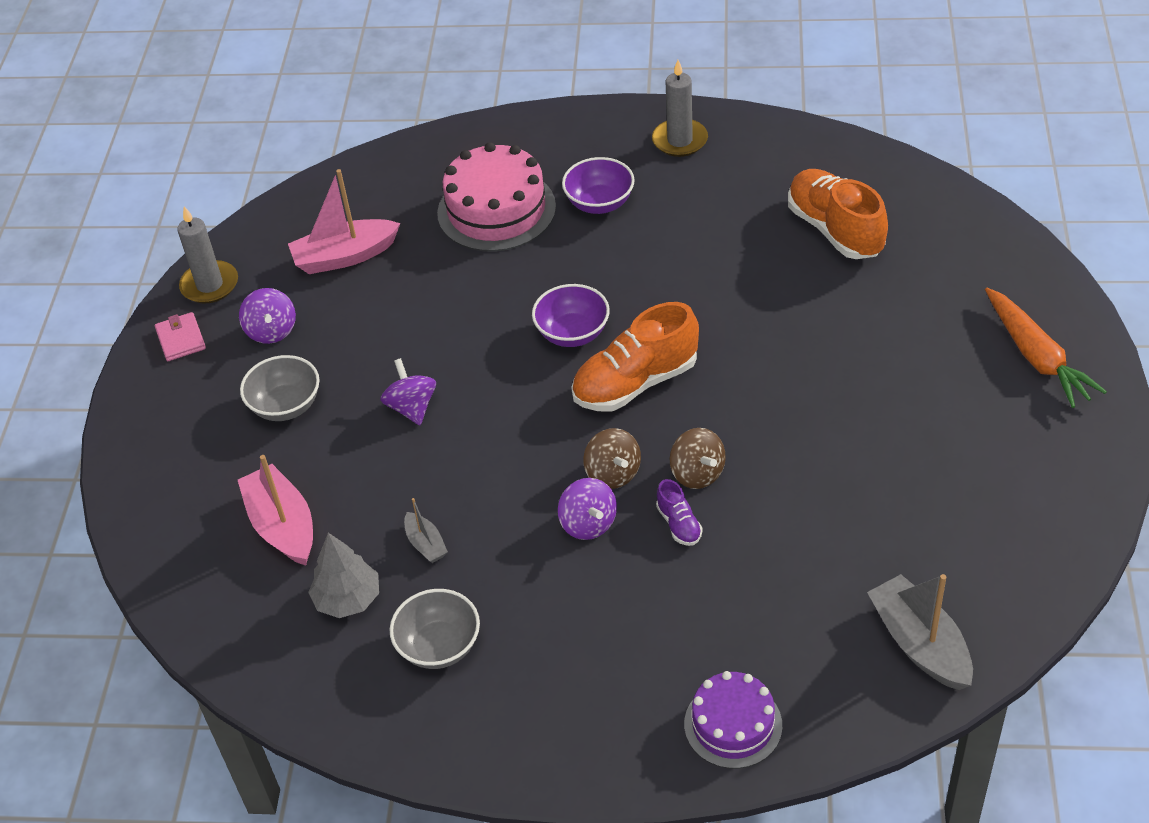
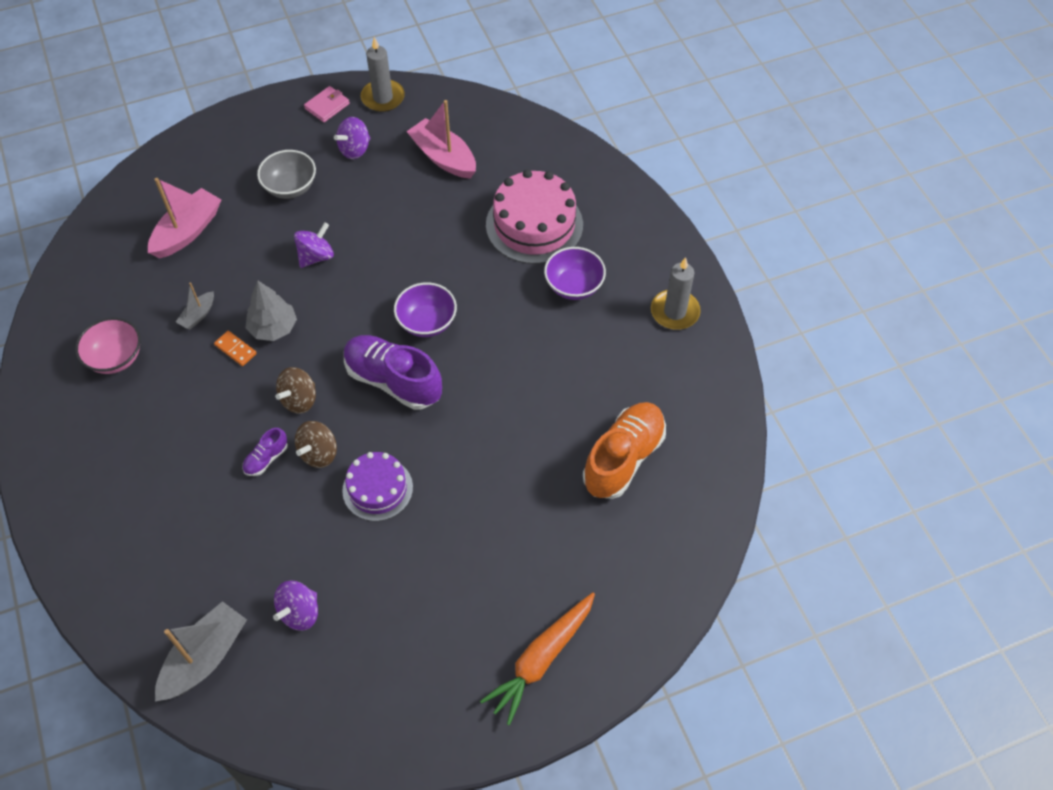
camera: 60 degrees right, 10 degrees up
(348, 599) = (139, 292): grey tree -> grey tree (273, 328)
(439, 646) = (116, 358): grey bowl -> pink bowl
(502, 518) = (235, 349): none -> orange domino
(588, 523) = (248, 402): purple spinning top -> purple spinning top (300, 612)
(635, 383) = (393, 381): orange shoe -> purple shoe
(733, 724) = (98, 556): purple cake -> purple cake (377, 489)

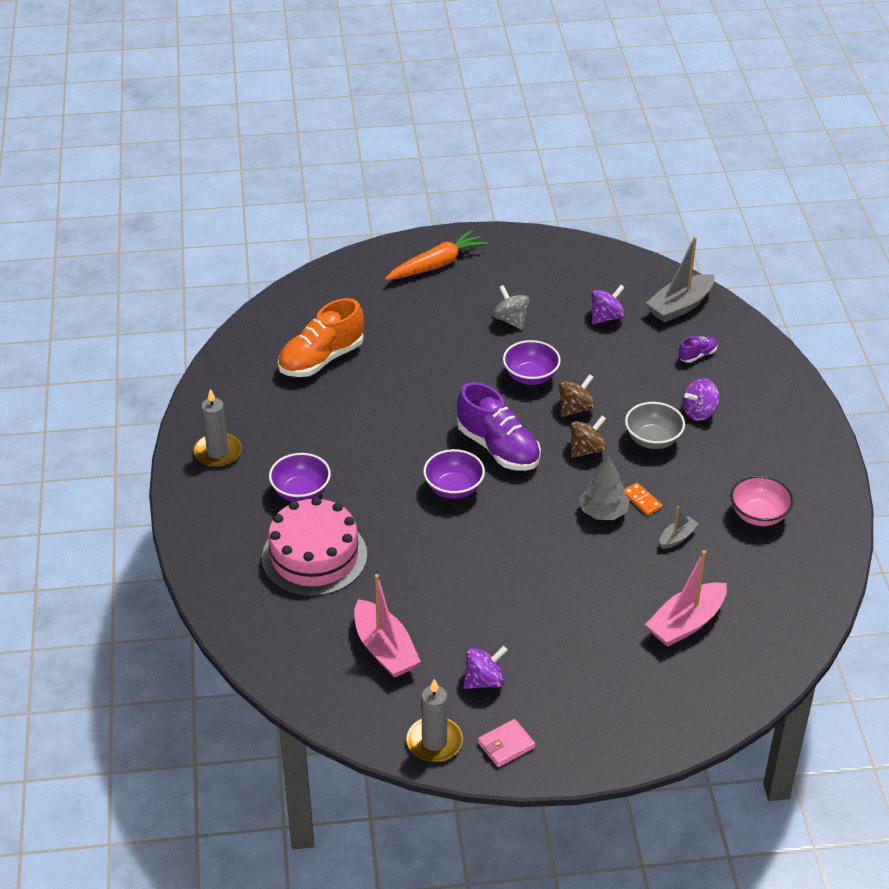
camera: 165 degrees left, 15 degrees down
(266, 459) = (621, 413): purple shoe -> purple shoe (697, 355)
(290, 187) = (566, 650): grey bowl -> grey bowl (653, 440)
(316, 256) = (550, 570): purple spinning top -> purple spinning top (699, 412)
(377, 489) = (530, 376): purple cake -> purple bowl
(419, 577) = (511, 320): none -> grey spinning top

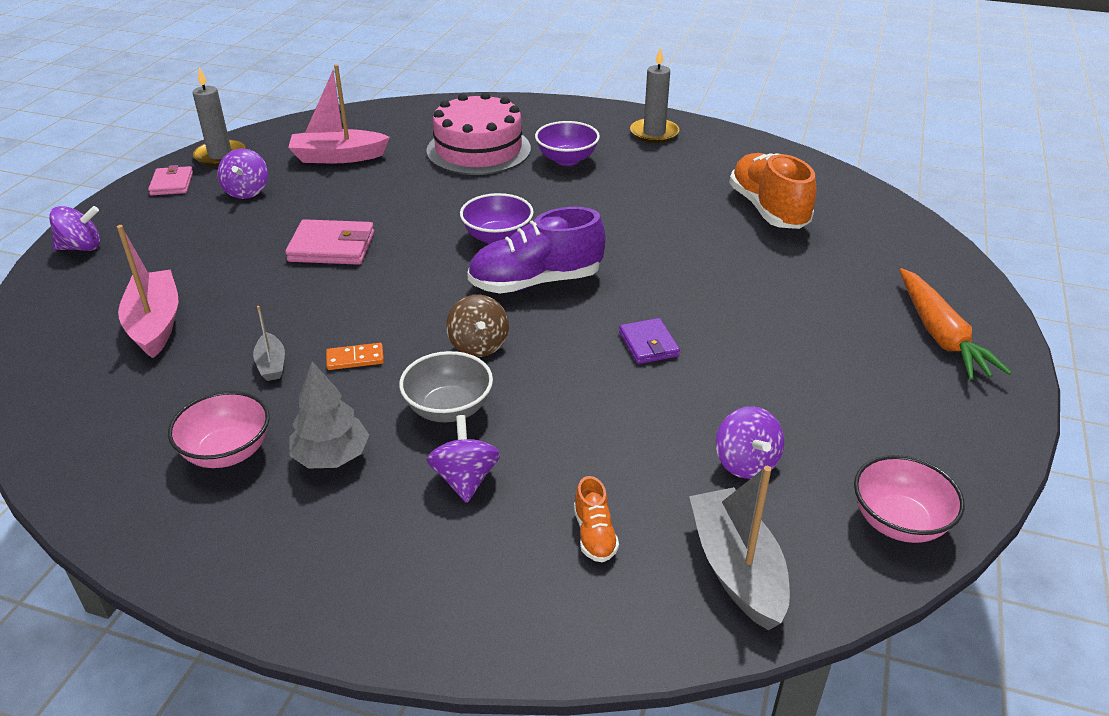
camera: 115 degrees right, 5 degrees down
(511, 320) = (781, 364): grey spinning top -> none
(529, 577) = (332, 247): none -> pink wallet
(530, 376) = (648, 344): purple bowl -> purple wallet
(575, 408) = (560, 361): brown spinning top -> none
(603, 512) = (367, 323): grey tree -> grey tree (331, 456)
(609, 263) = (898, 522): none -> pink bowl
(637, 738) = (81, 247): none -> purple spinning top
(697, 355) = (594, 534): purple shoe -> orange shoe

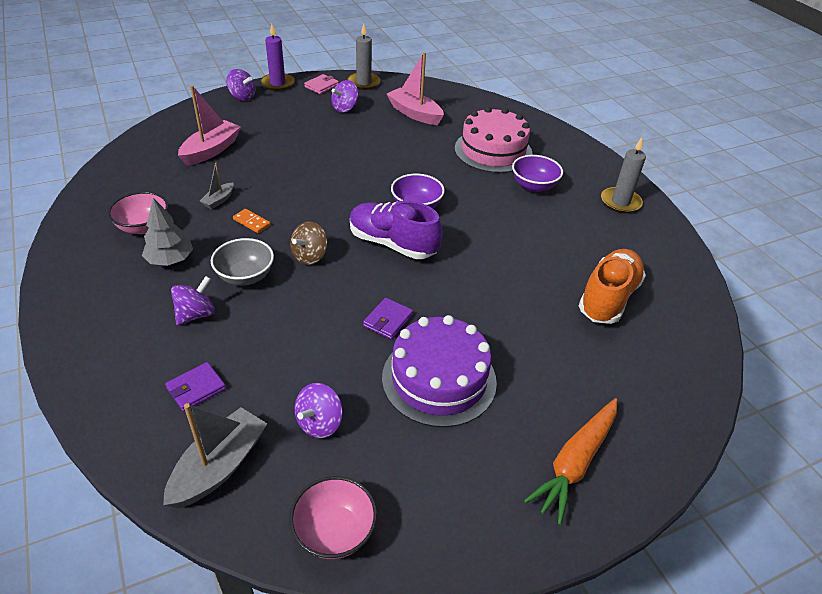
camera: 45 degrees right, 5 degrees up
(105, 209) = (277, 83): none -> purple candle
(332, 247) = (333, 160): pink wallet -> none
(594, 534) = (196, 388): orange shoe -> purple wallet
(766, 355) = (439, 379): none -> purple cake

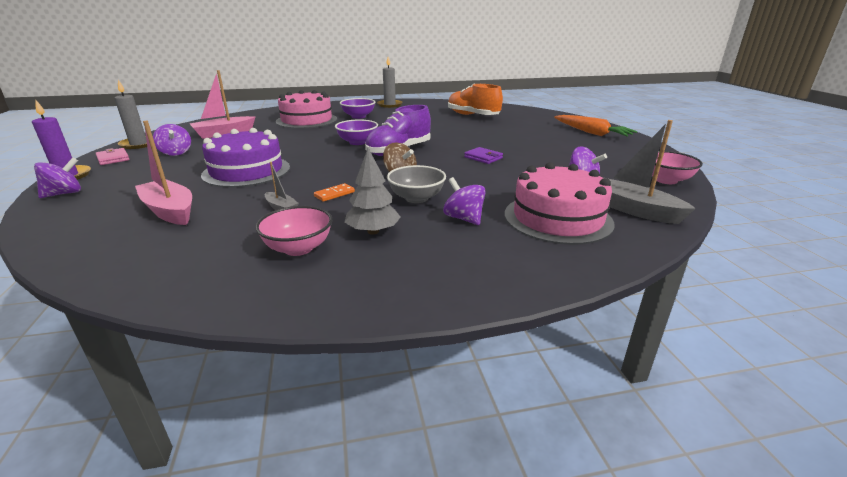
camera: 75 degrees left, 15 degrees down
(196, 388) = (557, 218): purple wallet -> pink cake
(439, 379) = (537, 150): purple cake -> purple cake (247, 171)

